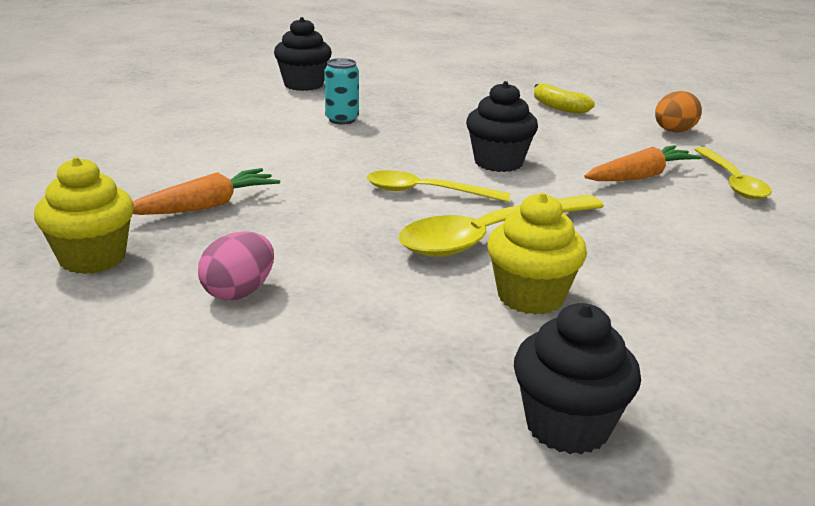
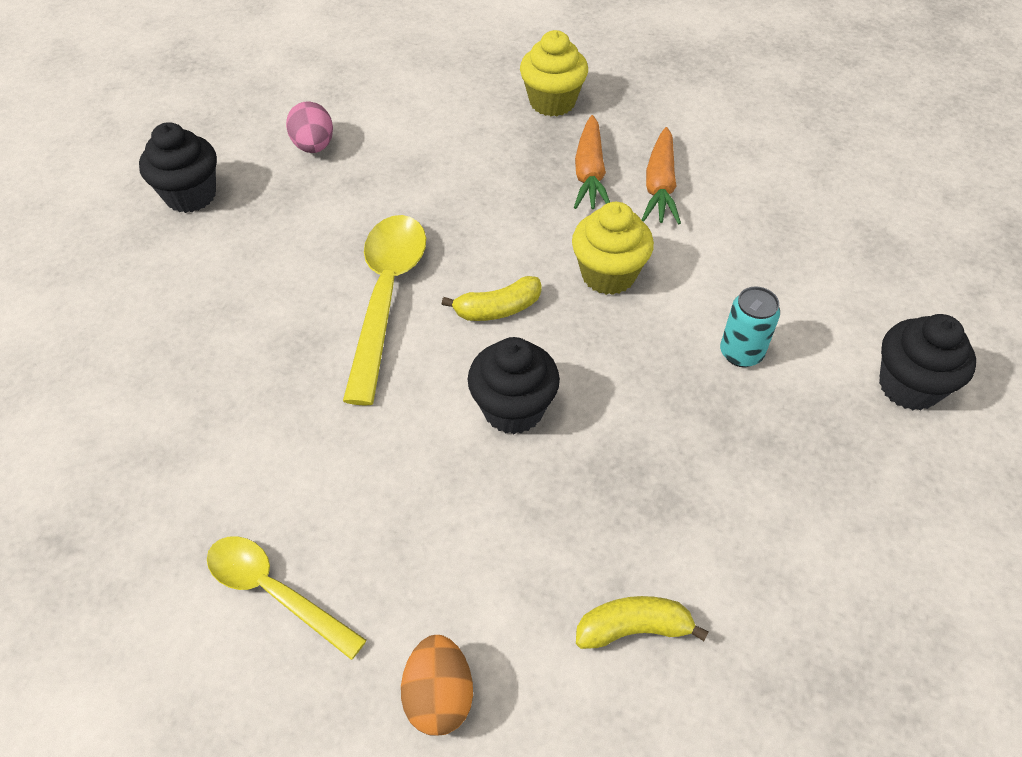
camera: 130 degrees right, 25 degrees up
(239, 292) = (446, 142): pink egg -> pink egg (314, 146)
(426, 192) = (498, 309): yellow spoon -> yellow banana
(530, 297) = (294, 261): yellow cupcake -> yellow cupcake (608, 275)
(640, 176) = (370, 509): orange carrot -> orange carrot (660, 186)

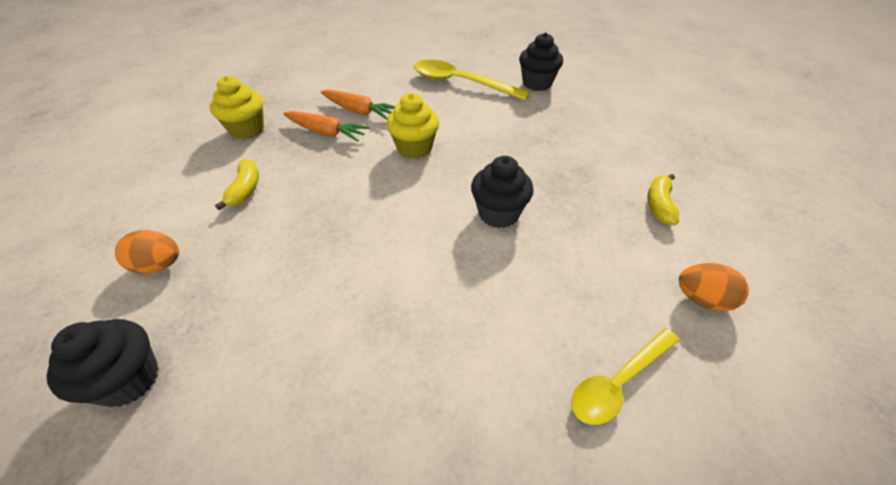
camera: 70 degrees left, 5 degrees down
(314, 146) = (159, 265): pink egg -> orange egg
(386, 297) = (367, 254): yellow spoon -> yellow spoon (461, 83)
(498, 309) = (413, 200): yellow banana -> yellow banana (245, 190)
(741, 353) = (496, 121): turquoise can -> none

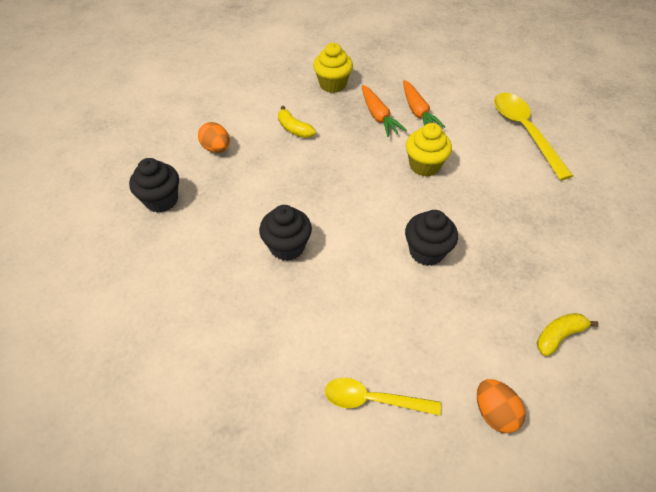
camera: 45 degrees right, 5 degrees up
(245, 190) = (294, 129): yellow banana -> yellow banana turned 90 degrees clockwise
(537, 83) = (595, 171): black cupcake -> black cupcake (287, 247)

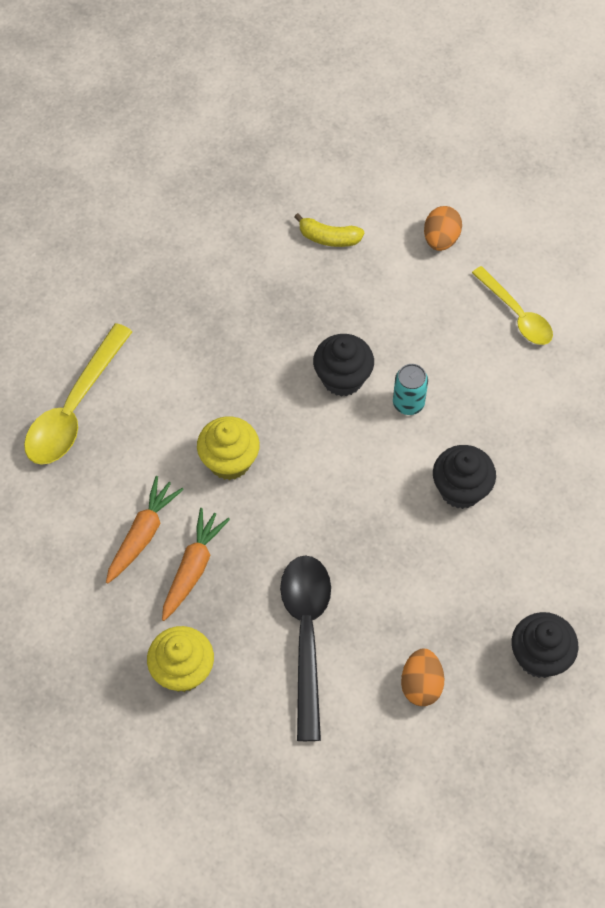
camera: 135 degrees left, 10 degrees up
(294, 129) = (306, 636): yellow banana -> black spoon
(372, 270) = (408, 403): none -> turquoise can

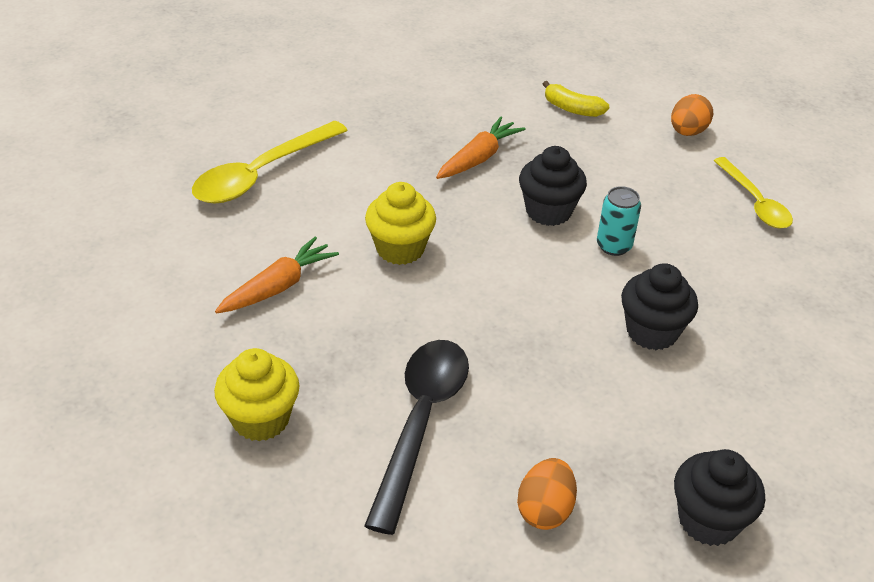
camera: 15 degrees right, 20 degrees down
(193, 568) = (318, 328): orange carrot -> orange carrot (478, 158)

